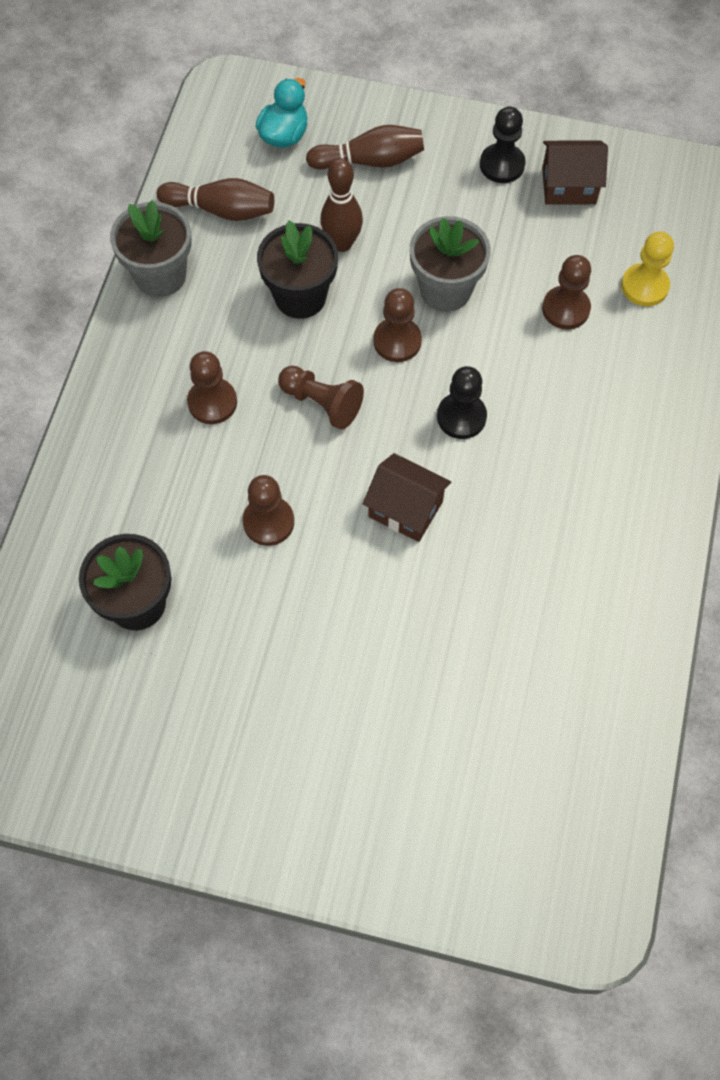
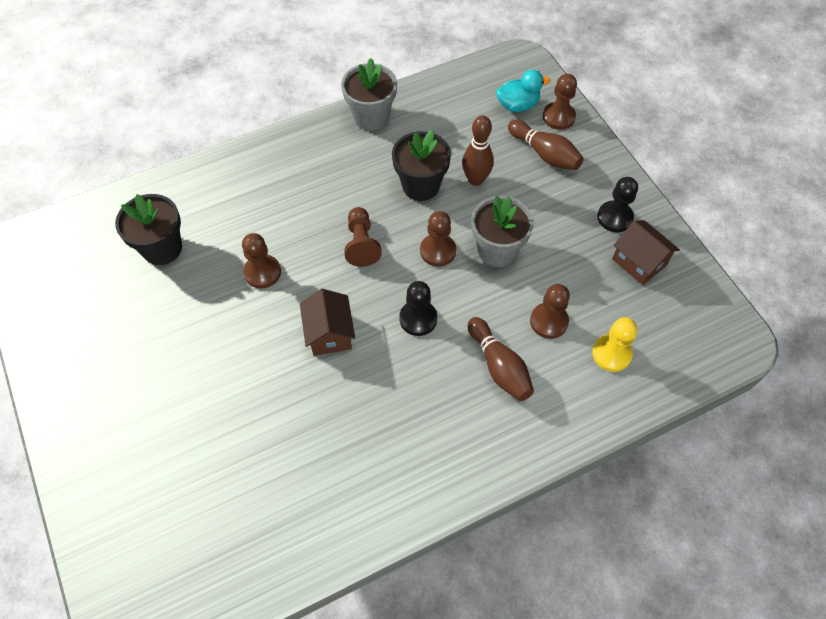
camera: 50 degrees right, 5 degrees down
(212, 402) = (314, 194): brown pawn -> brown pawn (558, 117)
(221, 210) = (439, 113): brown bowling pin -> brown bowling pin (499, 366)

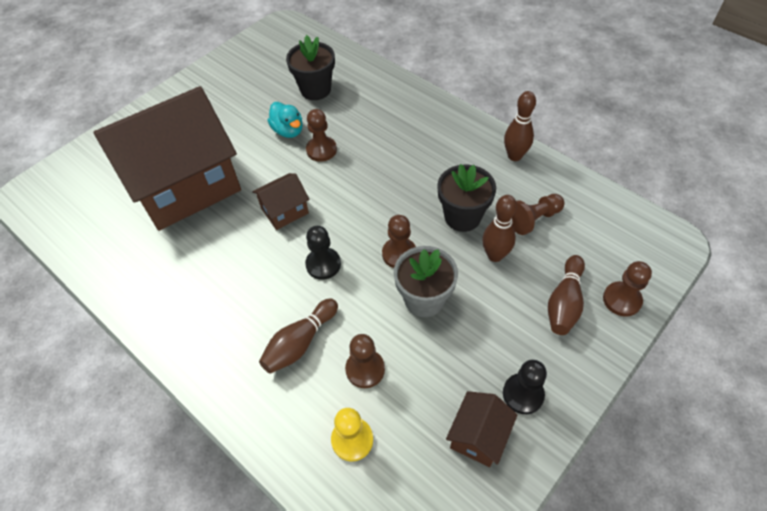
camera: 70 degrees right, 5 degrees down
(231, 427) = (185, 185): none -> brown house
(361, 244) = (378, 199): brown pawn -> brown pawn (533, 219)
(371, 117) = (514, 156): grey flower pot -> brown bowling pin
(518, 105) = (610, 259): turquoise duck -> turquoise duck (288, 131)

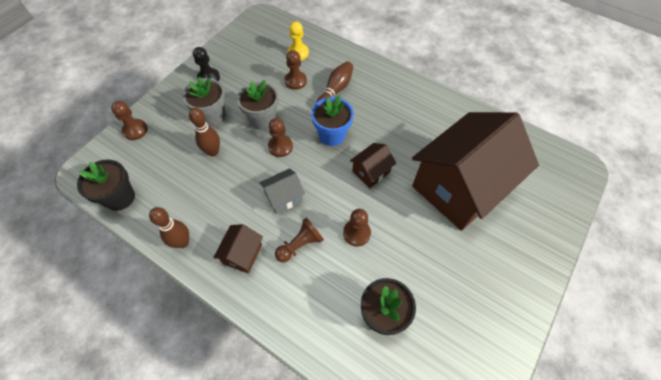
camera: 170 degrees right, 5 degrees up
(288, 131) = (393, 253): turquoise duck -> none
(323, 264) = (332, 135): black pawn -> blue flower pot
(399, 191) = (284, 197): none -> grey house
(462, 217) = (234, 179): black flower pot -> black flower pot (120, 197)
(478, 436) = (234, 59): brown house -> brown house (242, 254)
(504, 313) = (212, 116): none -> grey flower pot
(533, 219) = (179, 182): brown pawn -> brown pawn (300, 245)
(564, 302) = (173, 125): brown bowling pin -> none

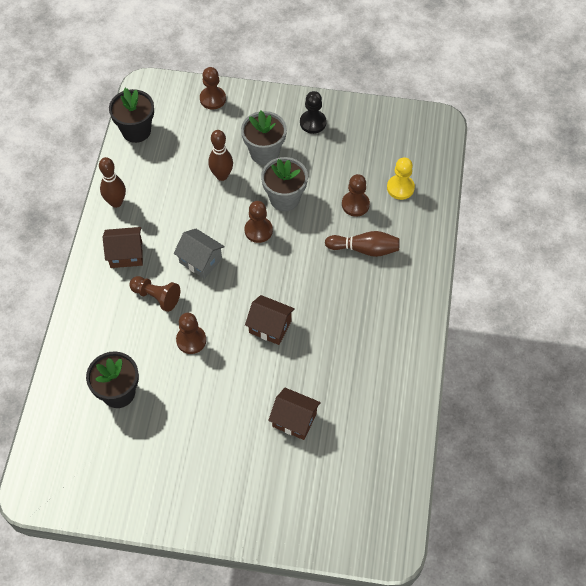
camera: 65 degrees right, 0 degrees up
(332, 135) = (299, 271): blue flower pot -> none
(459, 187) = (294, 420): brown house -> brown house, size x0.40

